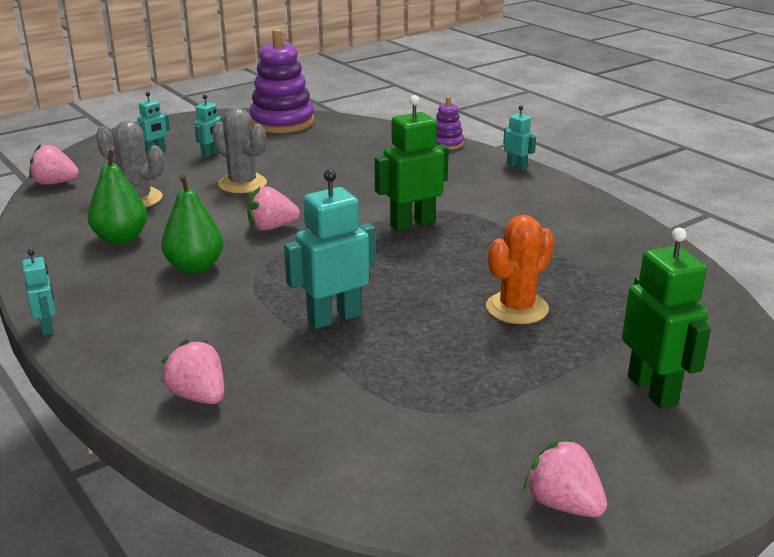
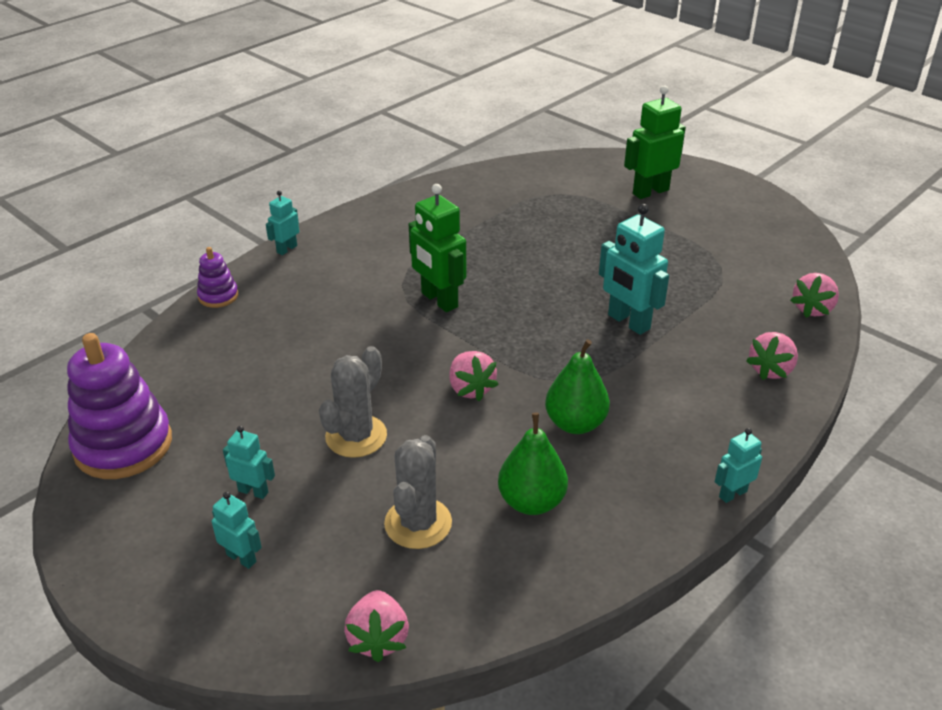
camera: 100 degrees left, 10 degrees up
(517, 308) = (573, 240): orange cactus -> none
(563, 504) = (775, 220): pink strawberry -> pink strawberry (812, 309)

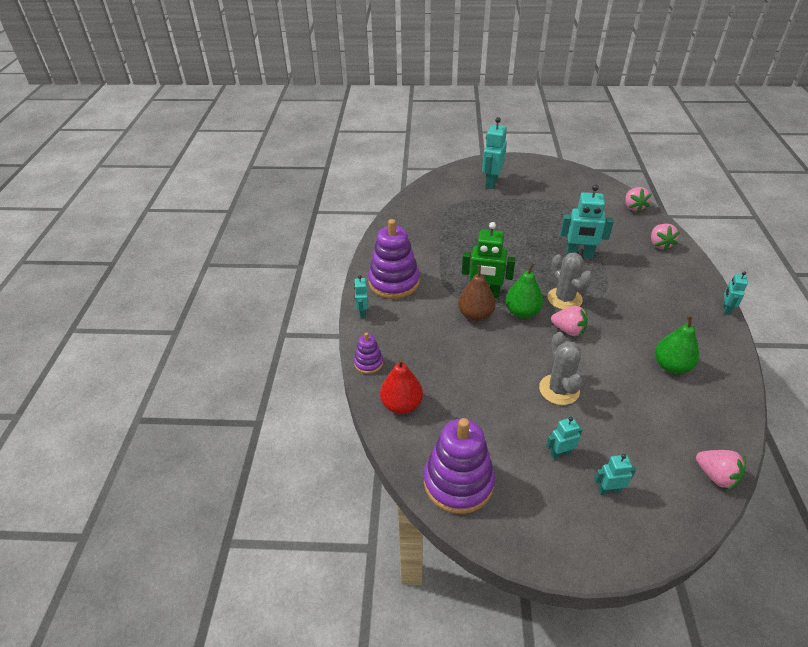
camera: 40 degrees left, 5 degrees up
(186, 349) = (401, 405): none -> red pear
(362, 238) = (394, 282): none -> purple stacking toy
(392, 314) = (475, 315): none -> brown pear
(418, 523) = (648, 411): grey cactus -> grey cactus (564, 299)
(575, 424) = (632, 317): green pear -> green pear (522, 312)
(650, 192) = (491, 183): green robot -> turquoise robot

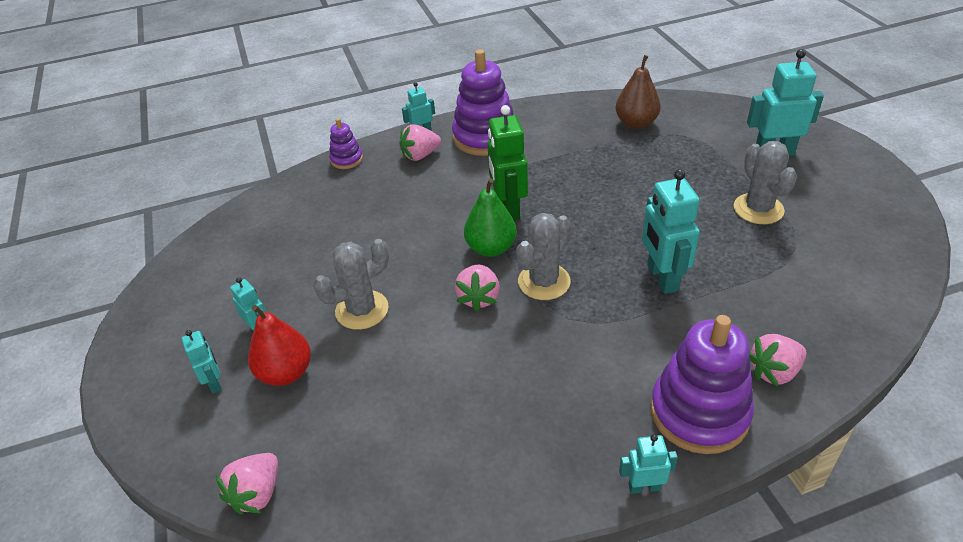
camera: 70 degrees right, 0 degrees up
(401, 405) = (295, 197): red pear -> red pear (286, 372)
(458, 482) = (204, 261): purple stacking toy -> purple stacking toy (699, 413)
(475, 315) = (463, 211): brown pear -> brown pear (636, 123)
(537, 205) = (758, 209): none -> grey cactus
(633, 207) = (866, 320): pink strawberry -> pink strawberry (420, 155)
(671, 366) = (456, 421): green pear -> none

